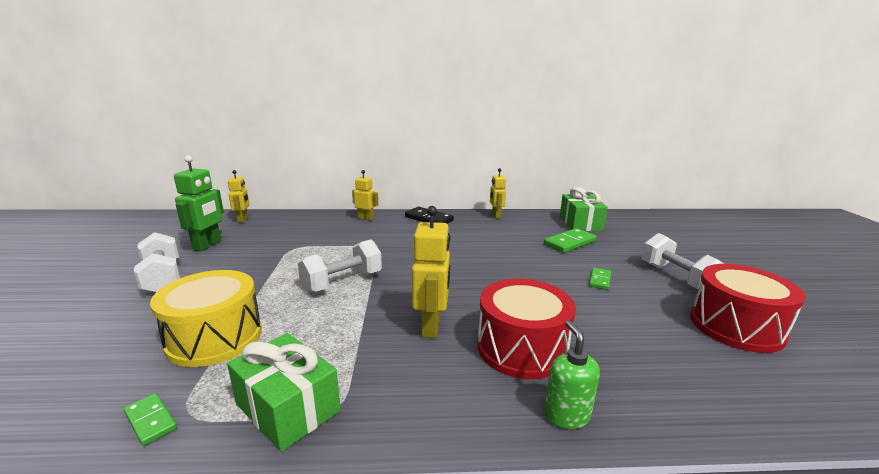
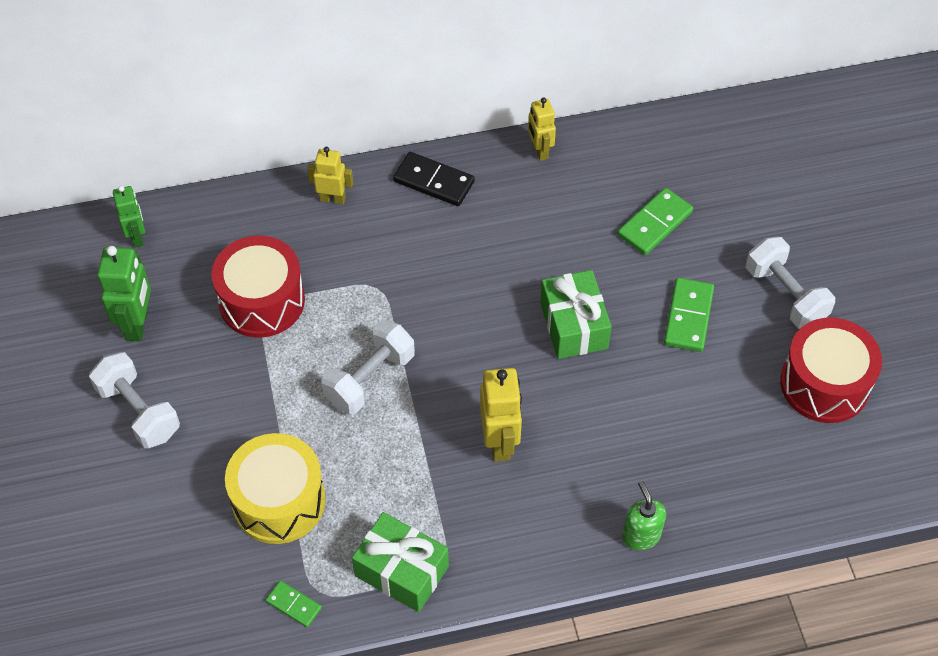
camera: 10 degrees left, 35 degrees up
(243, 219) = (137, 237): yellow robot -> green robot
(521, 348) = (598, 459): red drum -> red drum (262, 301)
(580, 223) = (673, 156): green gift -> green gift (573, 325)
(600, 280) = (688, 317): green domino -> green domino, size x1.70

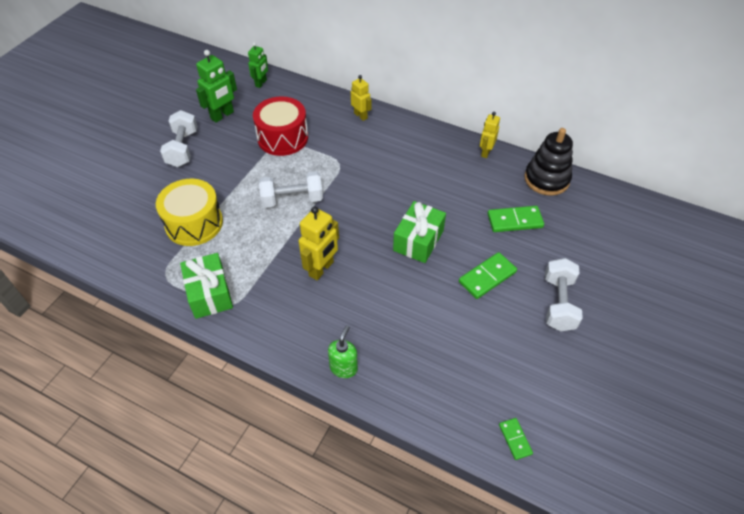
camera: 40 degrees right, 5 degrees down
(293, 605) = (148, 272): green domino -> green domino (515, 439)
(434, 181) = (416, 135): black domino -> none
(641, 143) = (546, 179): none -> black stacking toy
(824, 384) = (536, 366): red drum -> none

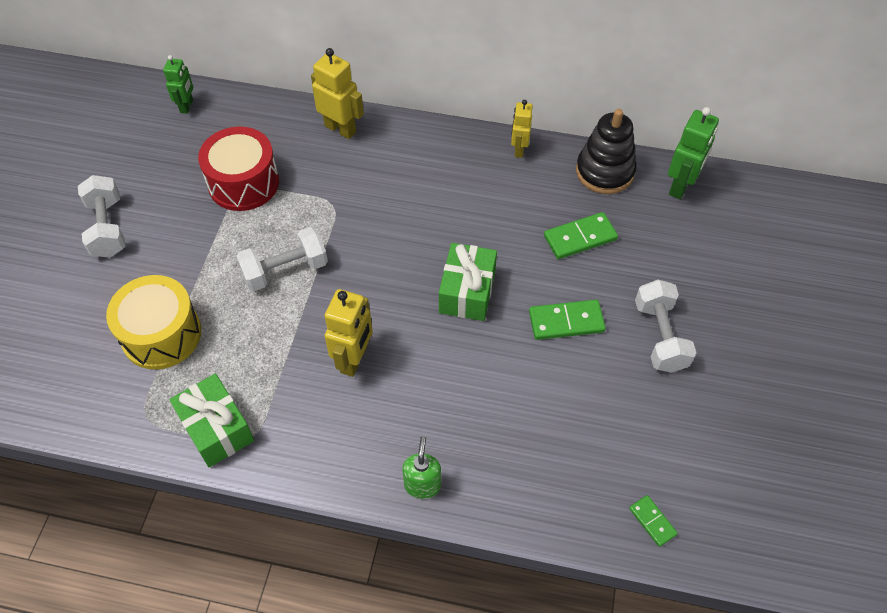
camera: 15 degrees left, 5 degrees up
(222, 115) = (147, 166): green robot -> green robot (680, 186)
(361, 116) = (340, 129): yellow robot -> yellow robot, size x1.54
(487, 277) = (566, 322): green domino -> green domino turned 45 degrees clockwise

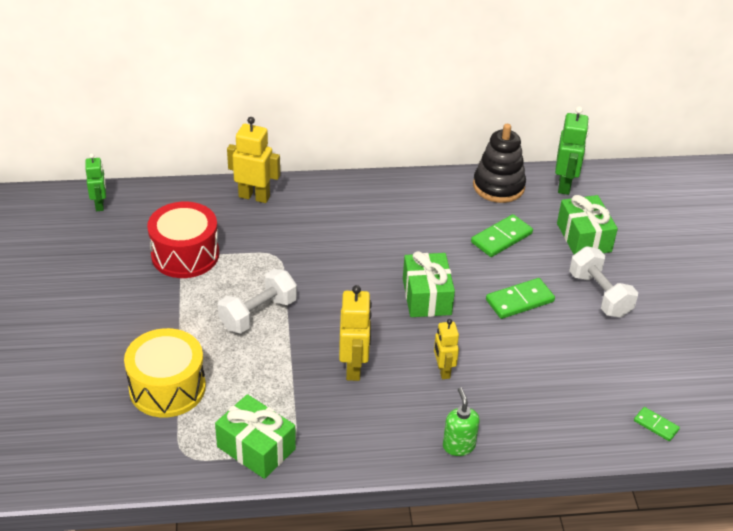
camera: 20 degrees left, 15 degrees down
(108, 228) = (72, 315): white dumbbell -> none
(519, 149) = (419, 183): yellow robot -> yellow robot (443, 371)
(674, 258) = (584, 237): none -> green gift

